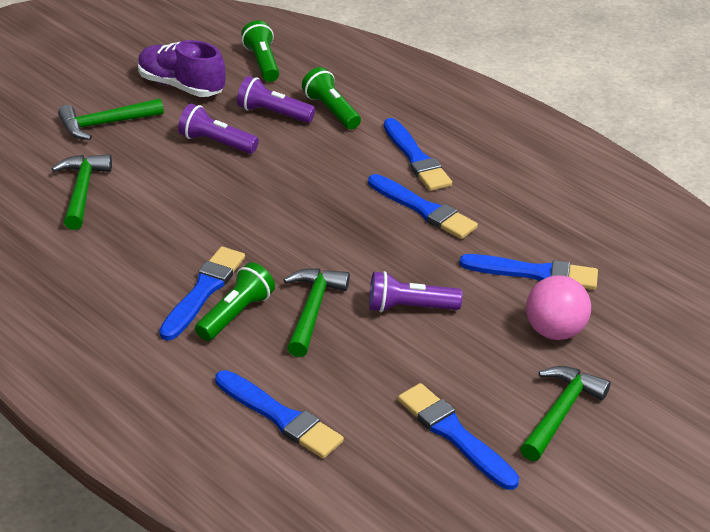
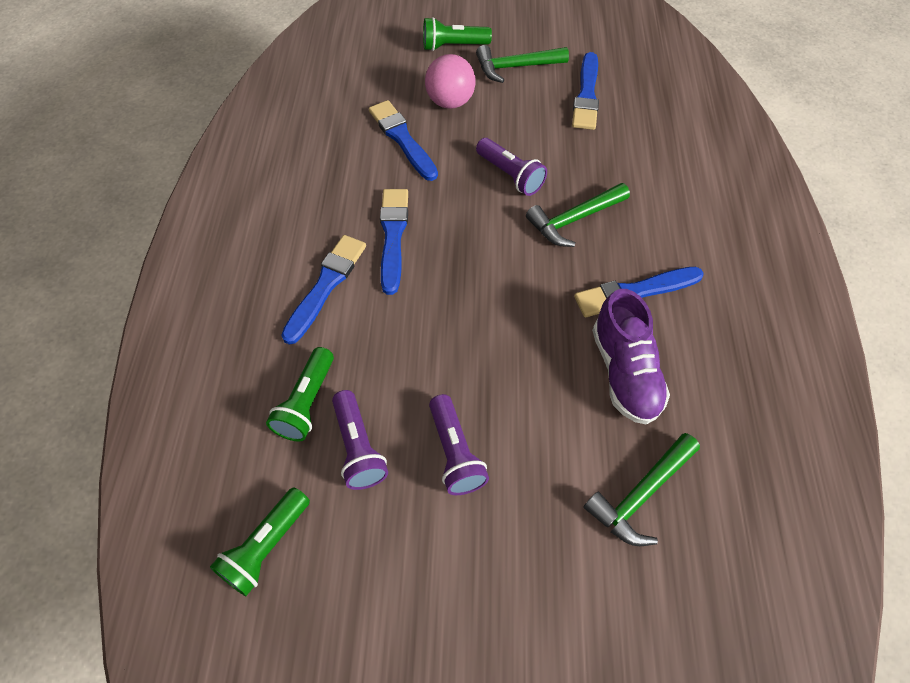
camera: 130 degrees left, 20 degrees up
(105, 124) = (531, 591): green hammer -> none
(181, 86) = (390, 587): purple shoe -> purple shoe (624, 372)
(236, 314) = (630, 256): green flashlight -> green flashlight (453, 46)
(280, 417) = (674, 169): blue brush -> none

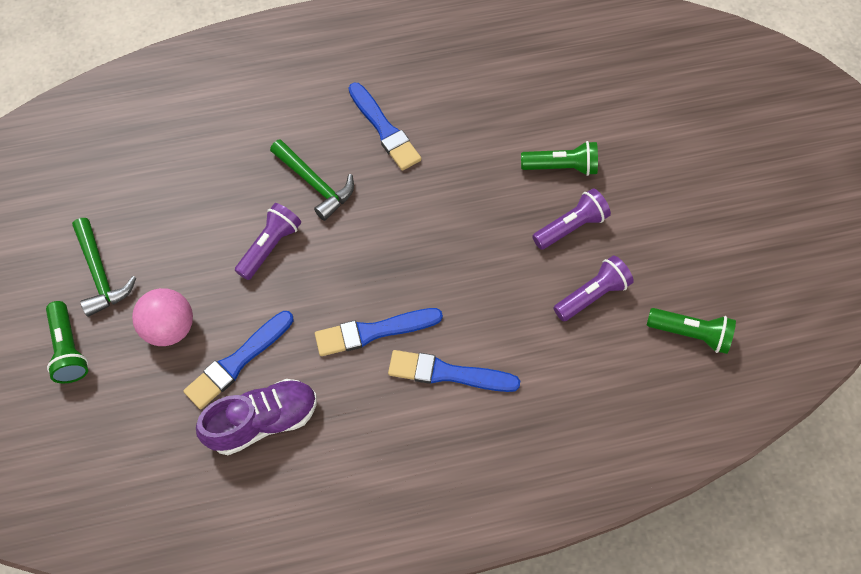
camera: 105 degrees left, 5 degrees up
(307, 402) = (569, 347): green flashlight -> green flashlight (561, 167)
(586, 95) = (138, 198): blue brush -> none
(624, 372) = (463, 127): purple shoe -> purple shoe (263, 421)
(641, 494) = (557, 107): green hammer -> none

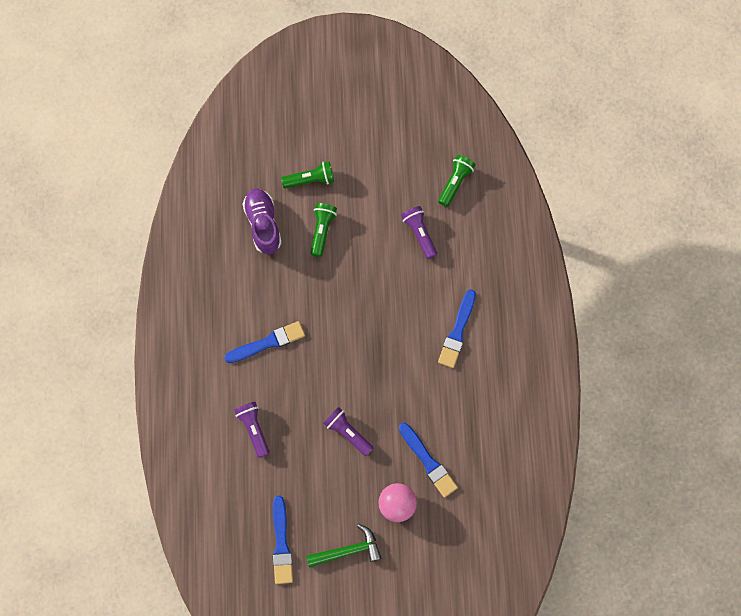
camera: 80 degrees left, 10 degrees up
(69, 349) = (401, 573): green flashlight -> green flashlight (310, 180)
(263, 421) = (471, 449): purple shoe -> purple shoe (263, 224)
(315, 184) = (303, 396): green hammer -> none
(374, 332) = (422, 373): blue brush -> blue brush (281, 543)
(570, 227) = (368, 235): purple flashlight -> purple flashlight (254, 429)

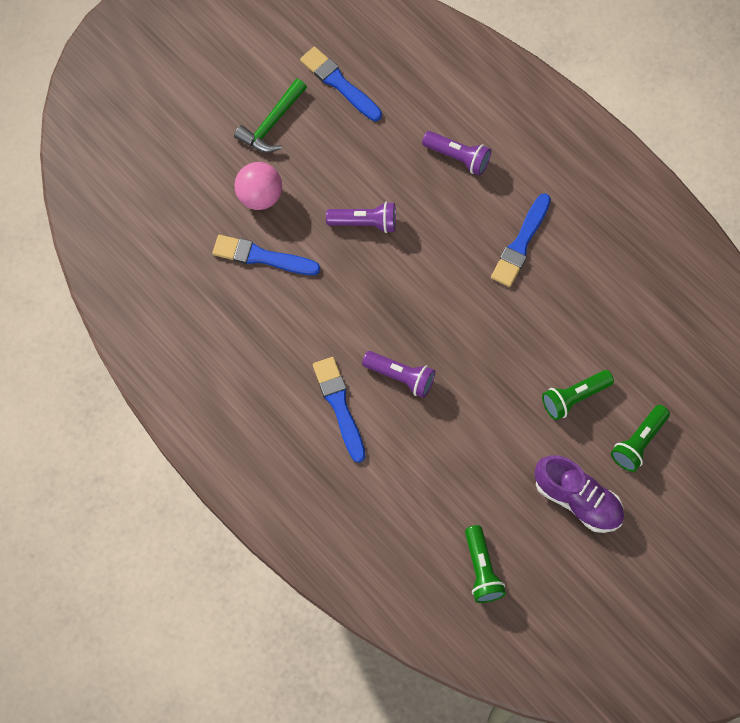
camera: 140 degrees right, 5 degrees down
(263, 224) = (640, 355): purple shoe -> purple shoe (577, 500)
(322, 231) = (574, 397): green flashlight -> green flashlight turned 90 degrees clockwise
(419, 234) = (469, 478): purple flashlight -> purple flashlight (400, 377)

